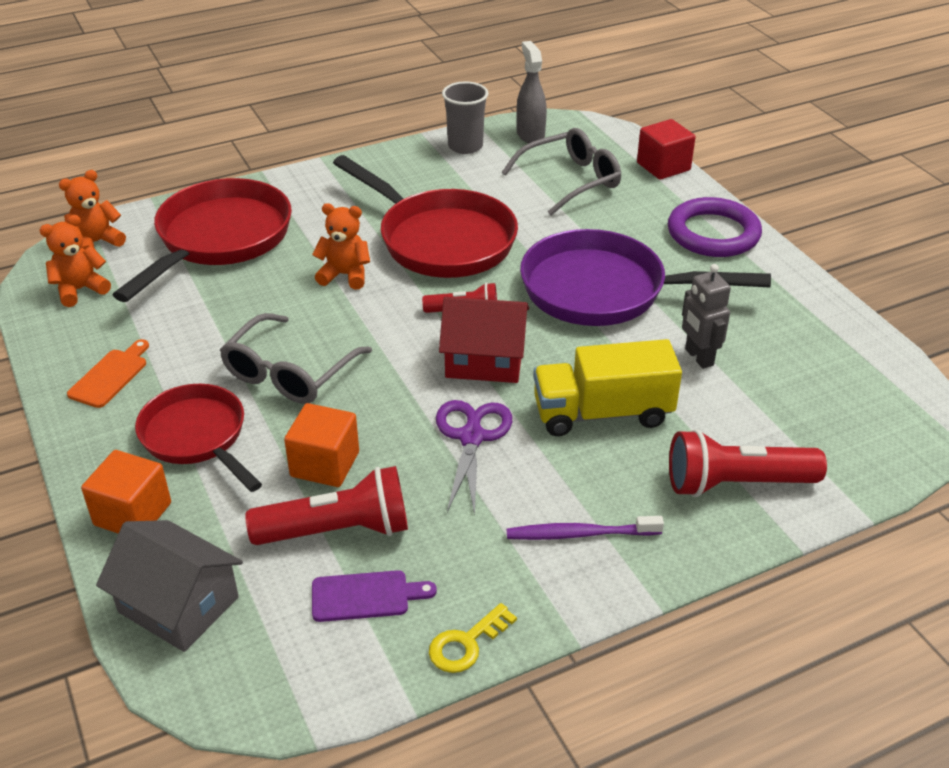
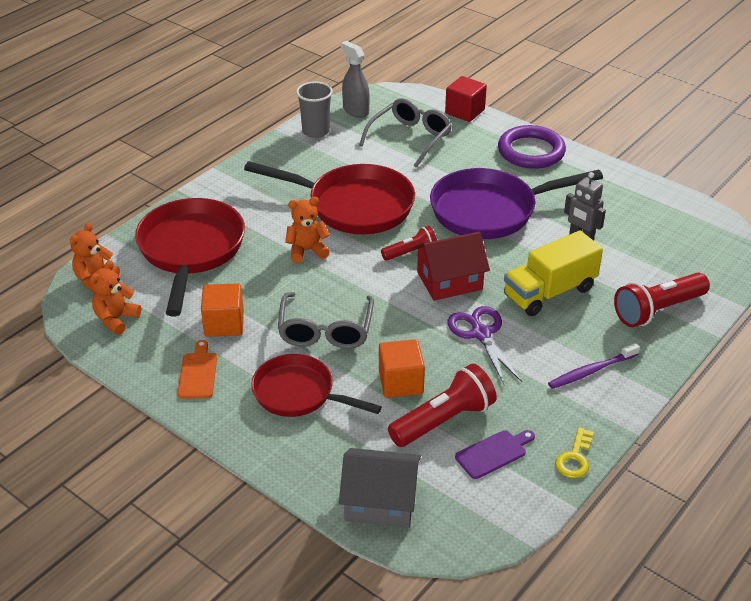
camera: 25 degrees left, 0 degrees up
(133, 514) = (299, 458): orange cube -> orange cube (224, 324)

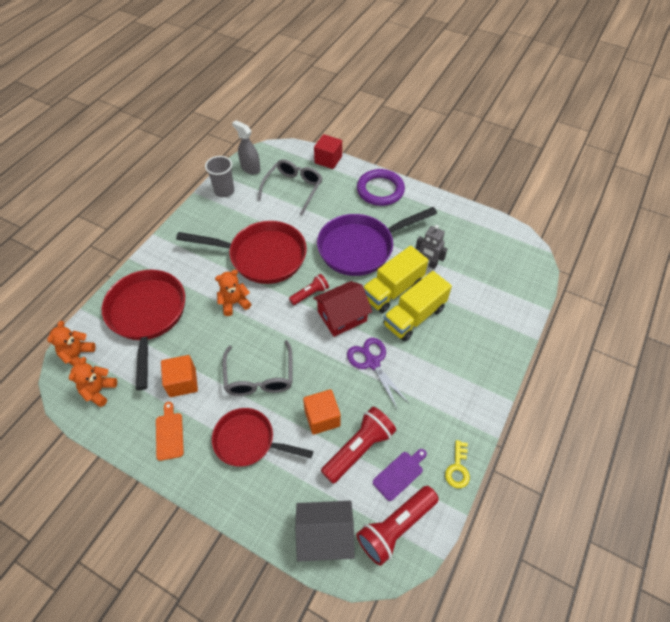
camera: 10 degrees left, 15 degrees up
(525, 261) = (392, 290): none -> yellow truck
(591, 371) = (455, 385): purple toothbrush -> none
(657, 310) = (491, 322): red flashlight -> red flashlight (395, 527)

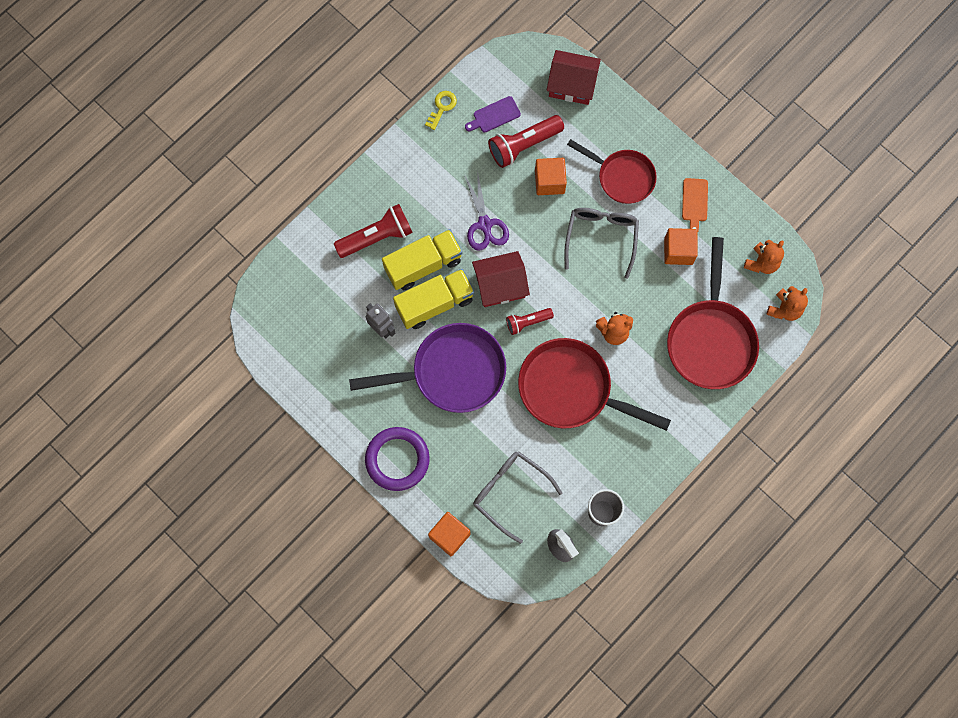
camera: 165 degrees left, 20 degrees up
(293, 189) = (510, 492): grey glasses -> grey glasses turned 90 degrees clockwise
(325, 536) = (572, 84): grey house -> red house
(328, 160) = (449, 535): red cube -> orange cube
(395, 527) = (512, 76): red flashlight -> red flashlight (377, 237)

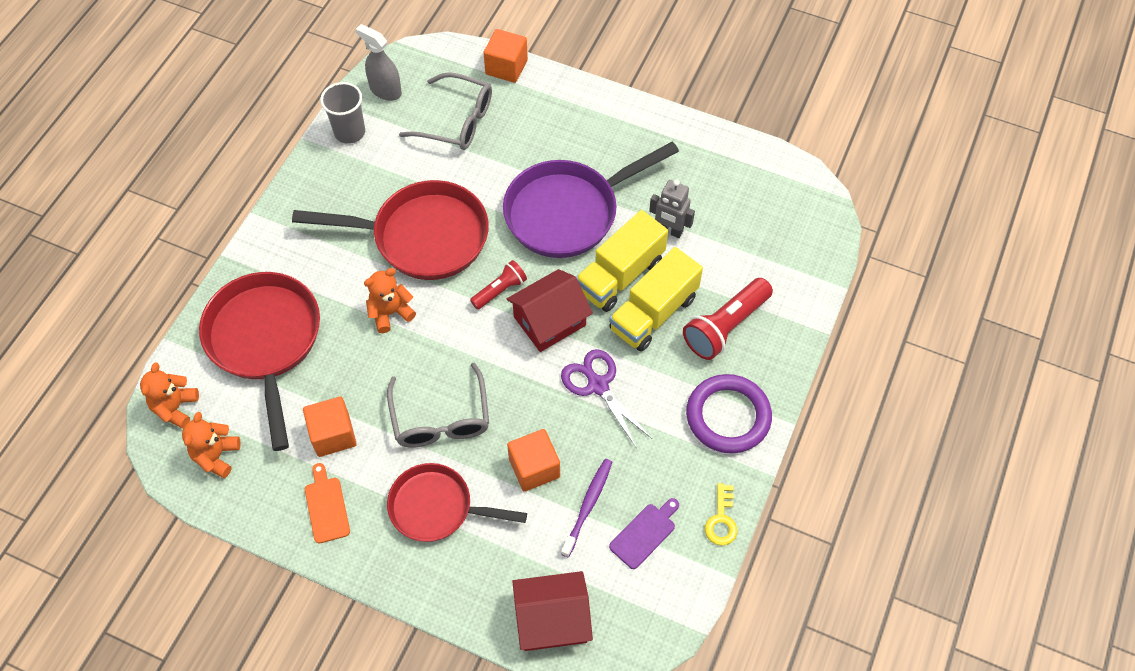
camera: 160 degrees right, 15 degrees down
(397, 459) = (591, 114): purple ring -> purple ring (728, 416)
(523, 145) = (588, 505): red flashlight -> purple toothbrush

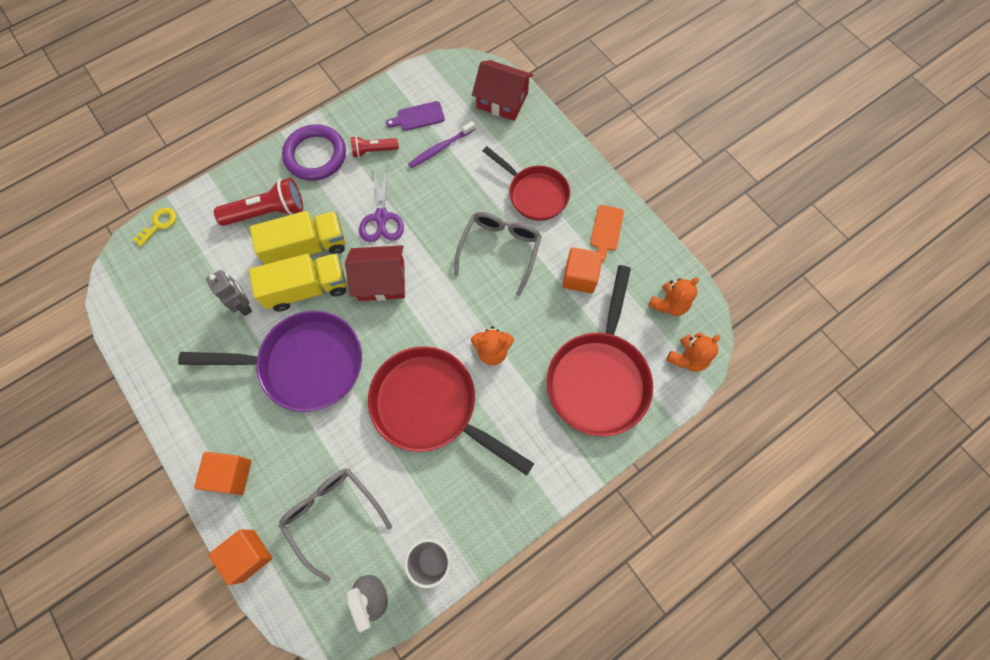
camera: 150 degrees left, 10 degrees up
(500, 290) = (401, 324): red flashlight -> red flashlight (373, 151)
(534, 468) = (458, 186): orange cube -> orange cube (231, 475)
(721, 520) = (368, 102): yellow key -> yellow key (159, 224)

